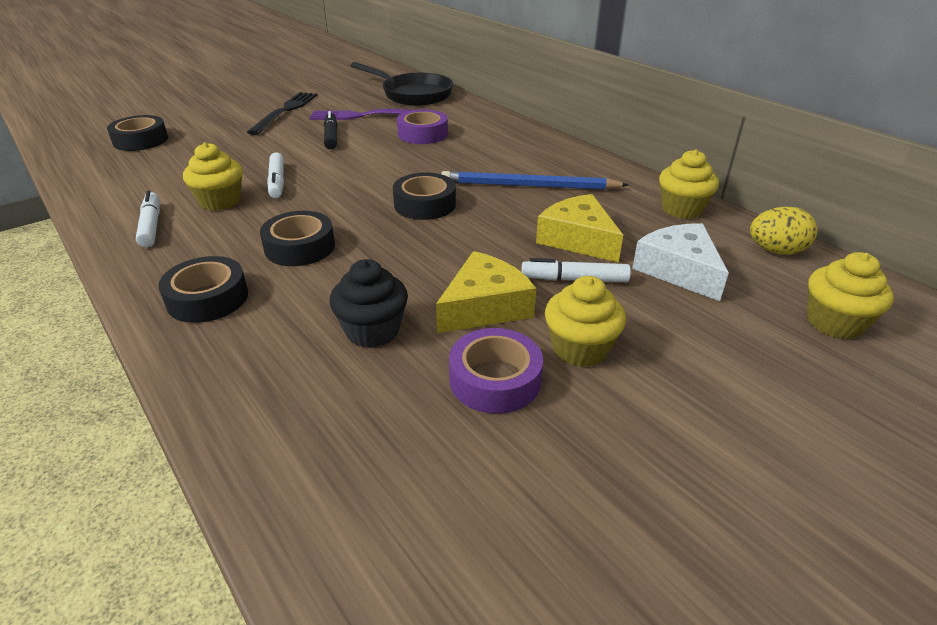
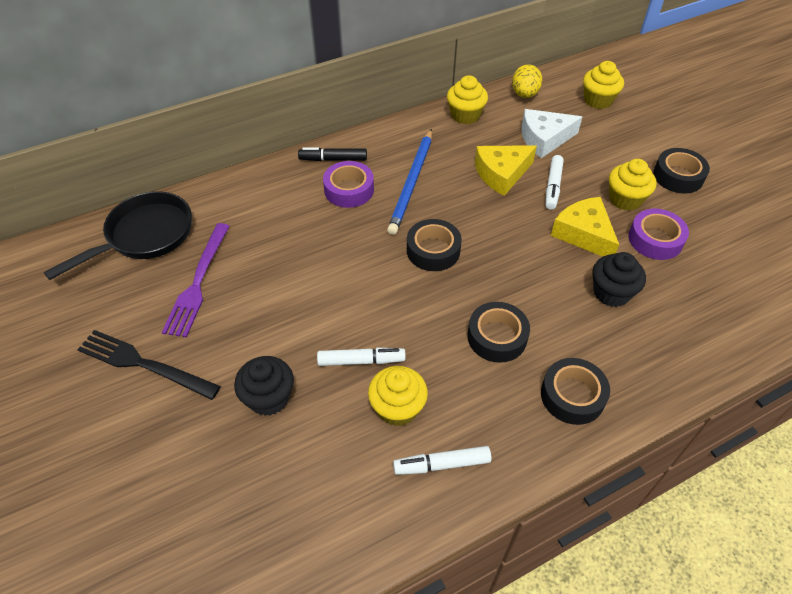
camera: 80 degrees left, 15 degrees up
(141, 140) = (185, 531): black tape -> black tape (678, 176)
(245, 152) = (269, 398): none -> black cupcake
(331, 136) = (251, 315): black marker -> black marker (333, 159)
(422, 134) = (274, 238): purple tape -> purple tape (349, 190)

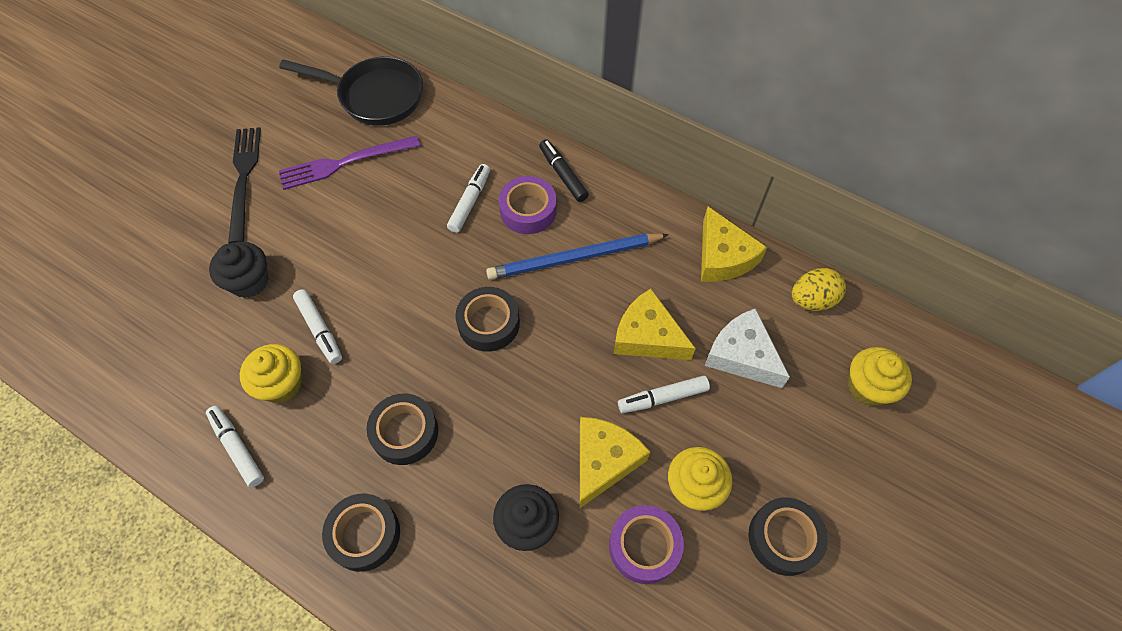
camera: 60 degrees right, 10 degrees up
(312, 218) = (470, 202): none -> white marker
(465, 115) = (723, 256): yellow cupcake -> yellow cheese

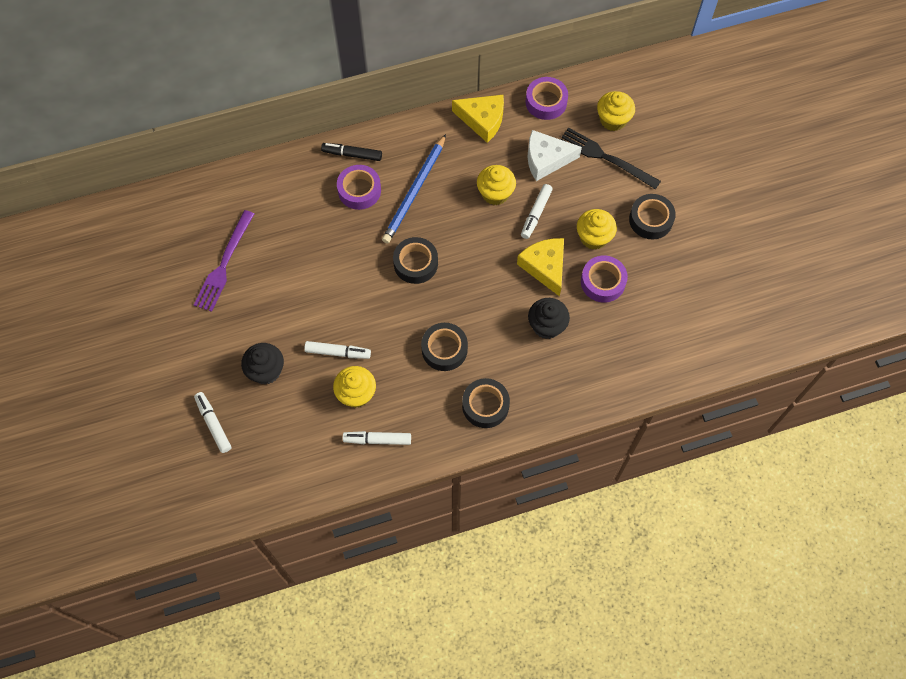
camera: 50 degrees left, 5 degrees up
(244, 179) = (179, 329): black fork -> black fork (606, 157)
(375, 96) = (185, 212): black pan -> none
(470, 202) = (323, 216): white marker -> white marker (213, 424)
(647, 336) = (495, 193): yellow cheese -> yellow cupcake
(812, 300) = (546, 102): yellow egg -> purple tape

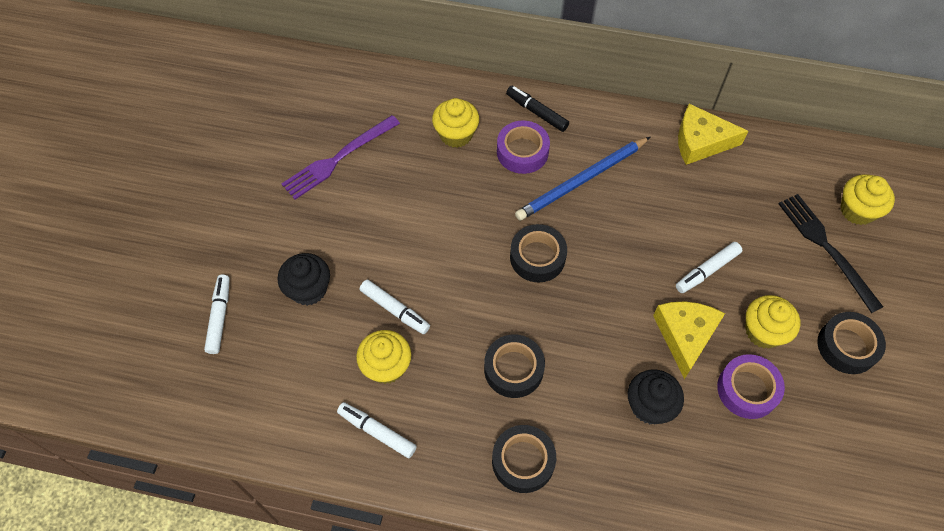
camera: 30 degrees right, 5 degrees down
(482, 120) = (700, 142): yellow cheese -> yellow cheese turned 135 degrees clockwise
(495, 193) = (671, 225): yellow cupcake -> yellow cupcake (456, 134)
(546, 102) = (785, 155): purple tape -> none
(546, 159) = (752, 217): white cheese -> none

